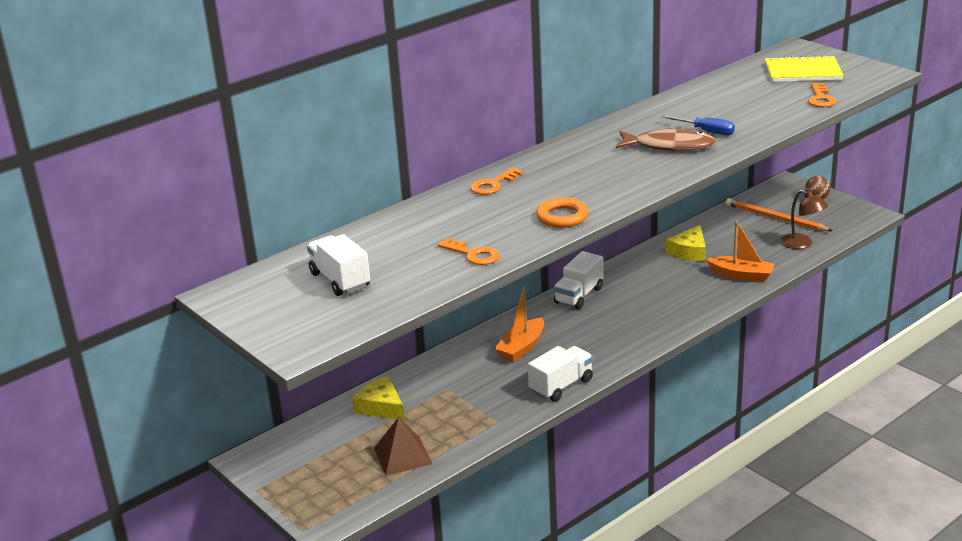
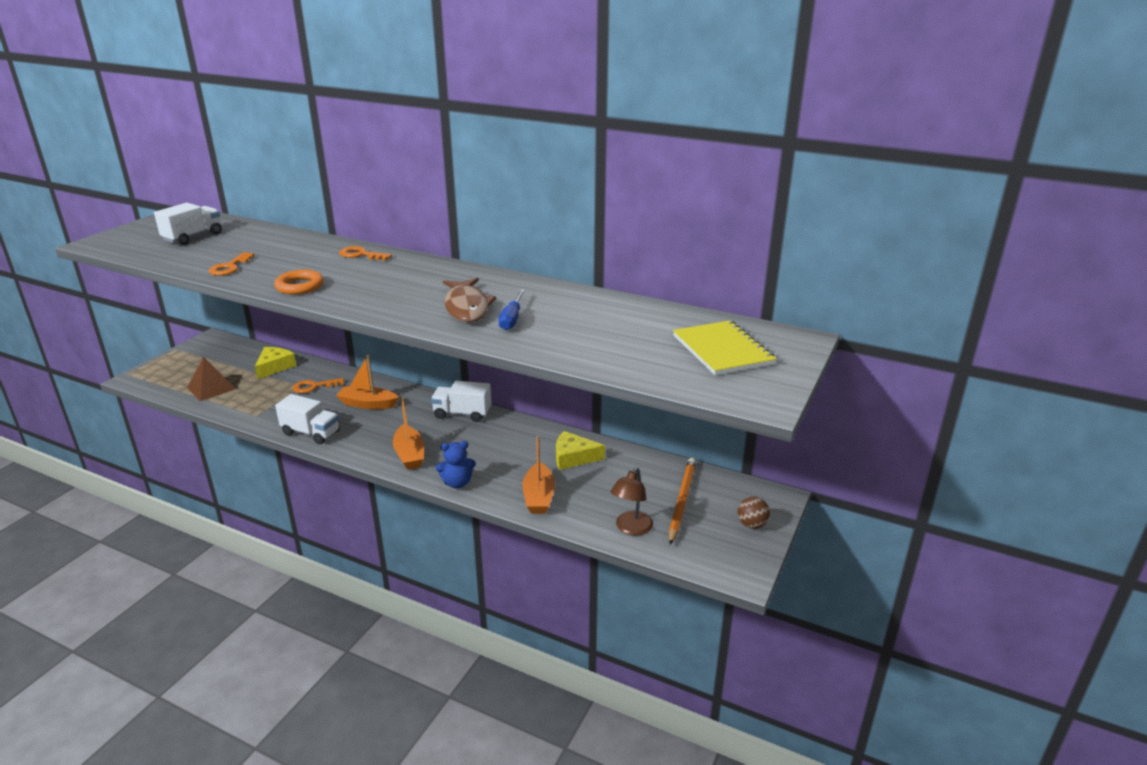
camera: 65 degrees right, 0 degrees up
(639, 331) = (410, 455): none -> orange boat
(701, 311) = (457, 483): none -> blue teddy bear
(820, 99) = (643, 368): orange key -> orange key (314, 386)

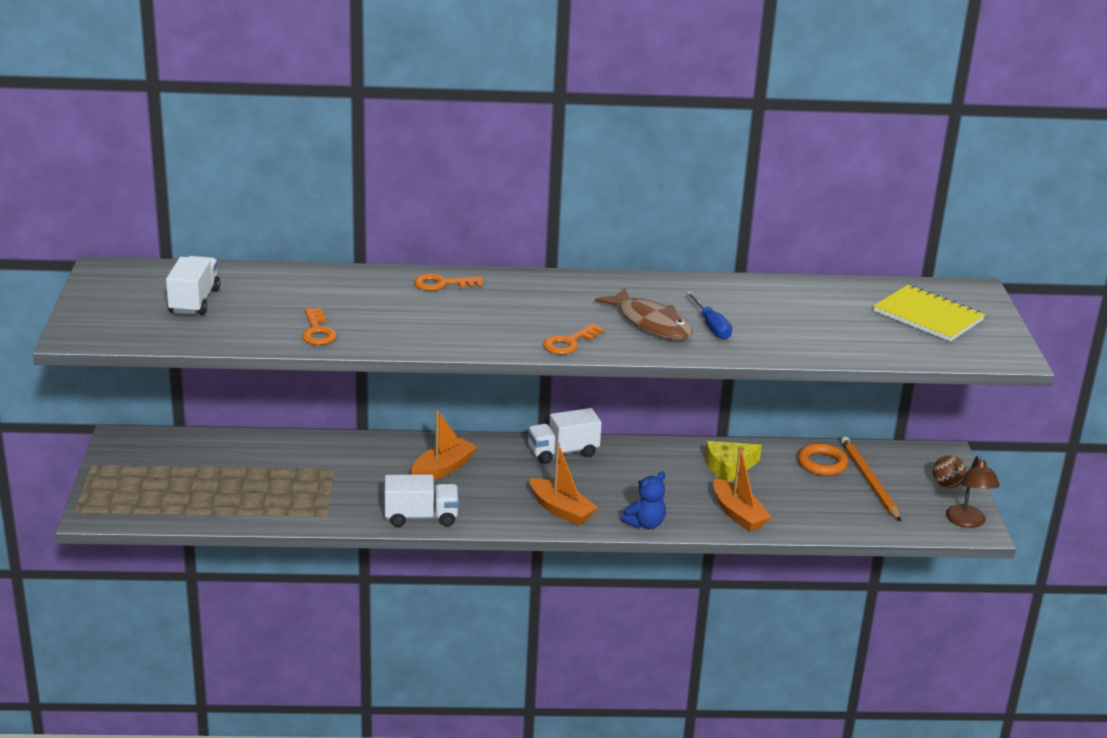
camera: 30 degrees left, 0 degrees up
(211, 388) = (220, 499): brown pyramid -> none
(274, 367) = (265, 454): yellow cheese -> none
(299, 286) = (440, 337): orange ring -> orange ring (822, 463)
(314, 386) = (350, 465): orange key -> orange key (569, 343)
(368, 404) = (443, 469): orange boat -> orange boat turned 150 degrees clockwise
(631, 528) = (850, 518): brown lamp -> brown lamp (967, 522)

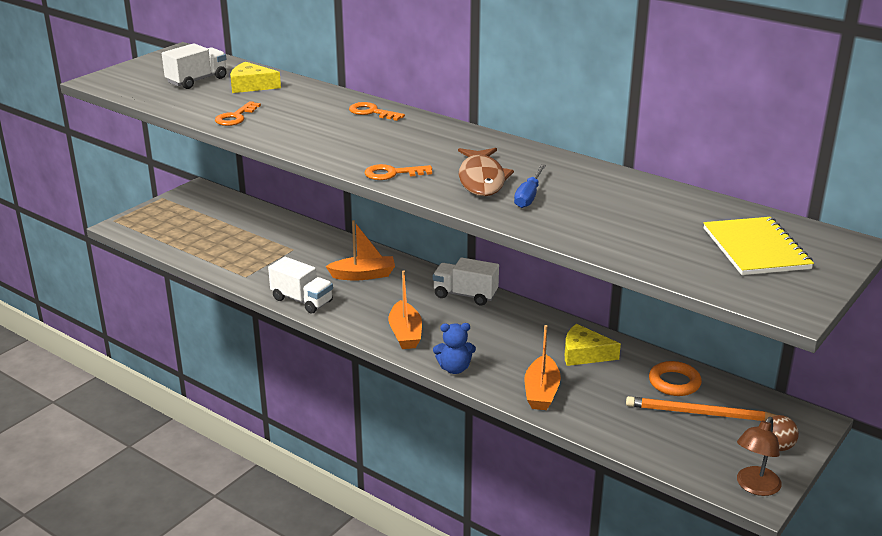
camera: 40 degrees right, 0 degrees up
(266, 290) = (251, 86): none -> yellow cheese
(869, 481) = (700, 413): orange pencil -> orange pencil turned 105 degrees counterclockwise

